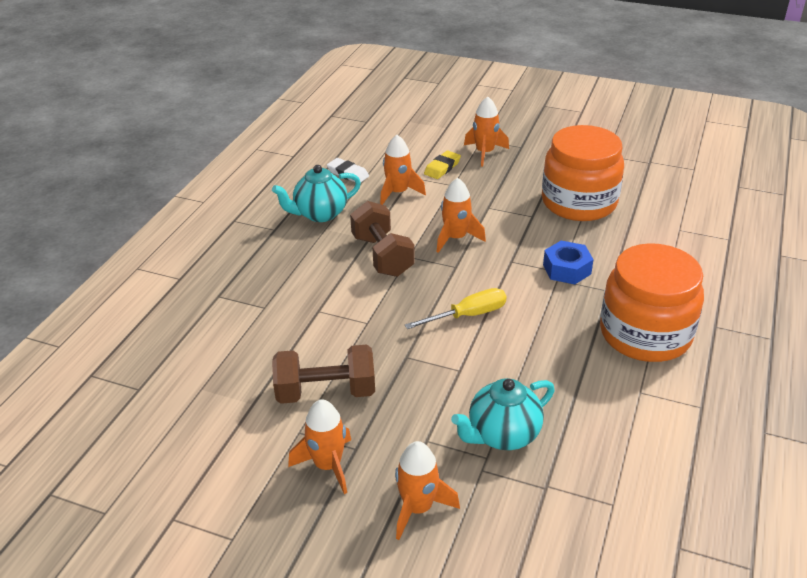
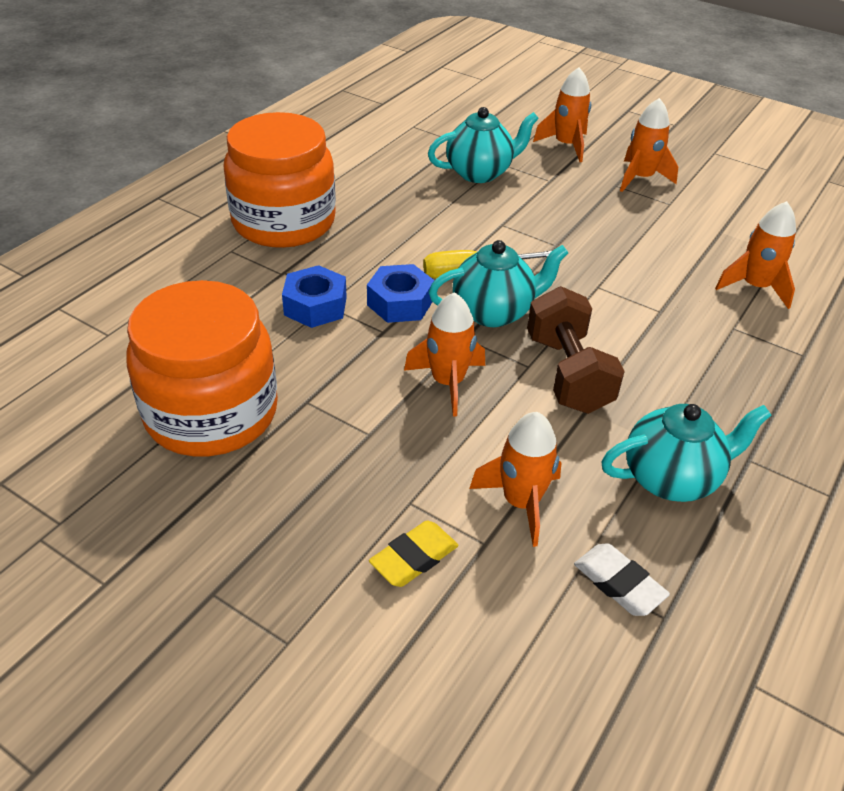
camera: 170 degrees left, 5 degrees up
(326, 392) = (645, 228): brown dumbbell -> none
(441, 287) = (493, 312): none -> turquoise teapot
(485, 153) = (303, 588): orange rocket -> orange rocket (755, 287)
(510, 282) = (400, 303): none -> blue nut

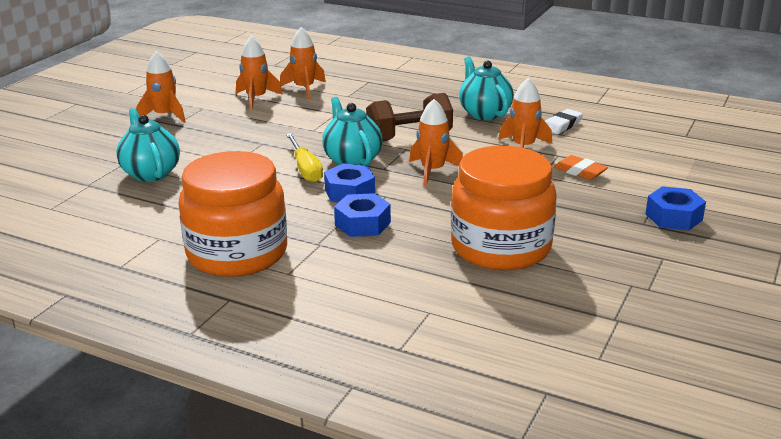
camera: 95 degrees left, 15 degrees down
(215, 645) = (673, 217): none -> blue nut
(414, 558) = (580, 171): yellow eraser -> orange eraser
(566, 145) = (105, 141): orange rocket -> orange rocket (256, 98)

